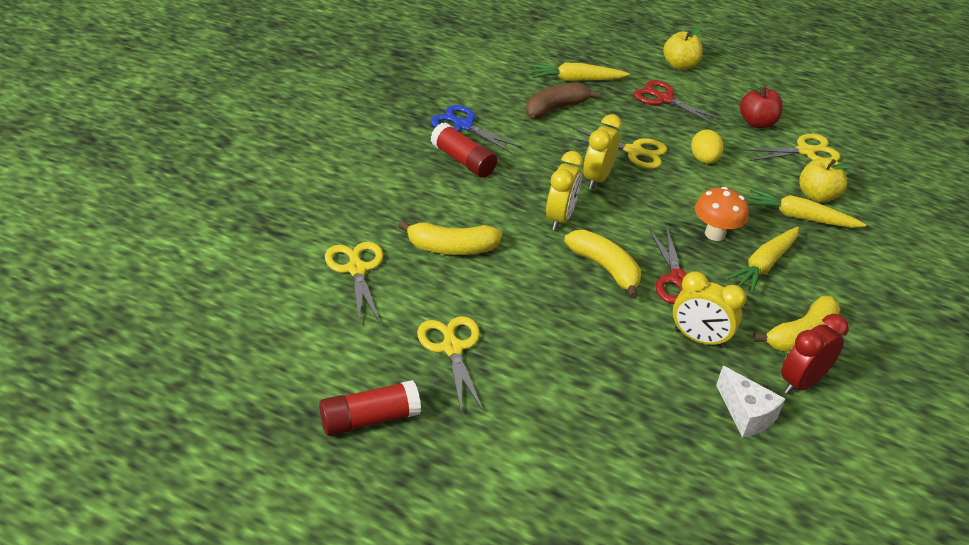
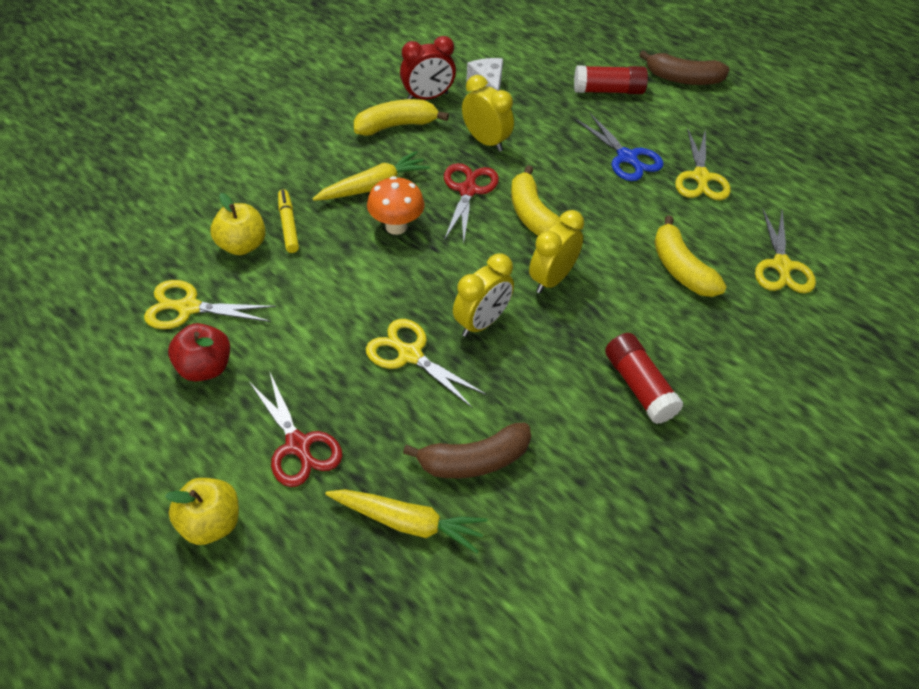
camera: 160 degrees left, 10 degrees up
(370, 419) = (774, 143): red glue stick -> red glue stick (608, 90)
(451, 248) = (681, 269): yellow banana -> yellow banana turned 135 degrees counterclockwise
(463, 125) = (622, 453): blue scissors -> blue scissors (627, 158)
(509, 504) = (683, 79): none -> brown banana
(704, 160) = (330, 322): yellow egg -> none
(799, 217) = (288, 225): yellow carrot -> yellow marker

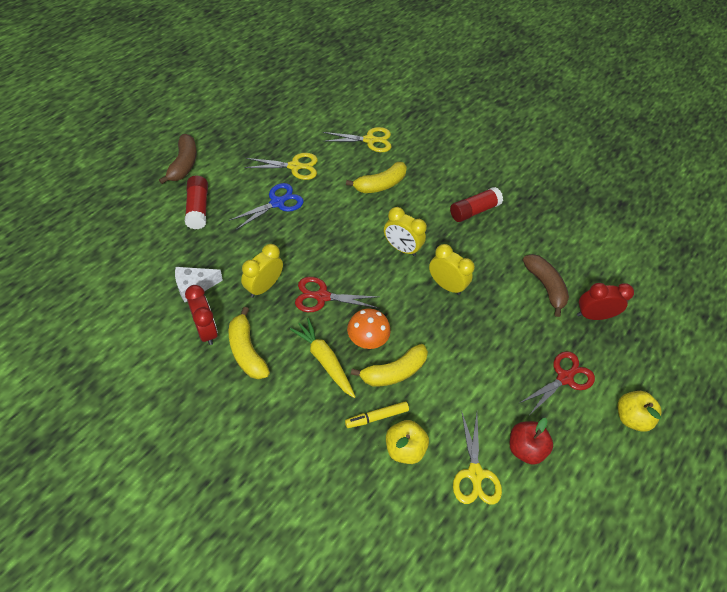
camera: 100 degrees left, 5 degrees up
(408, 523) = (592, 315): yellow carrot -> red clock
(409, 354) = (480, 323): yellow scissors -> none
(533, 215) = (343, 257): yellow banana -> yellow banana (393, 372)

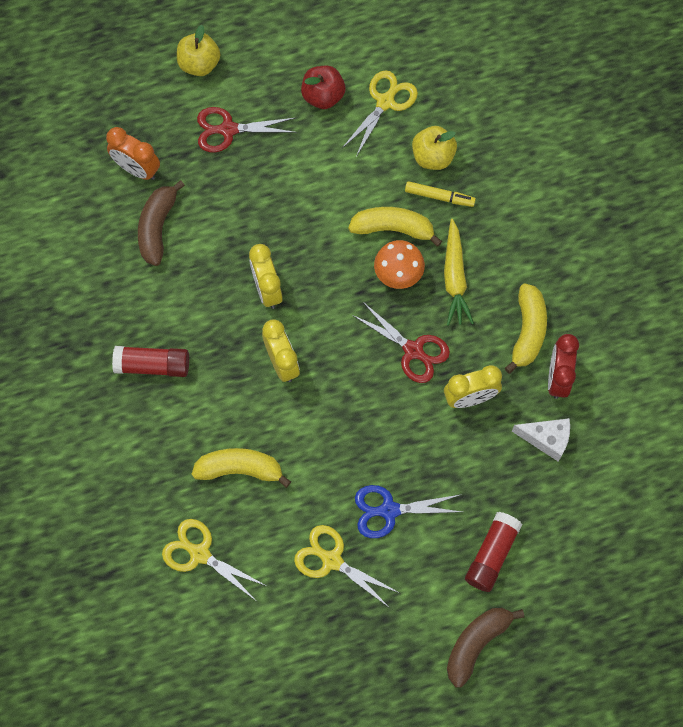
camera: 140 degrees left, 15 degrees up
(592, 315) = (137, 169): red clock -> orange clock

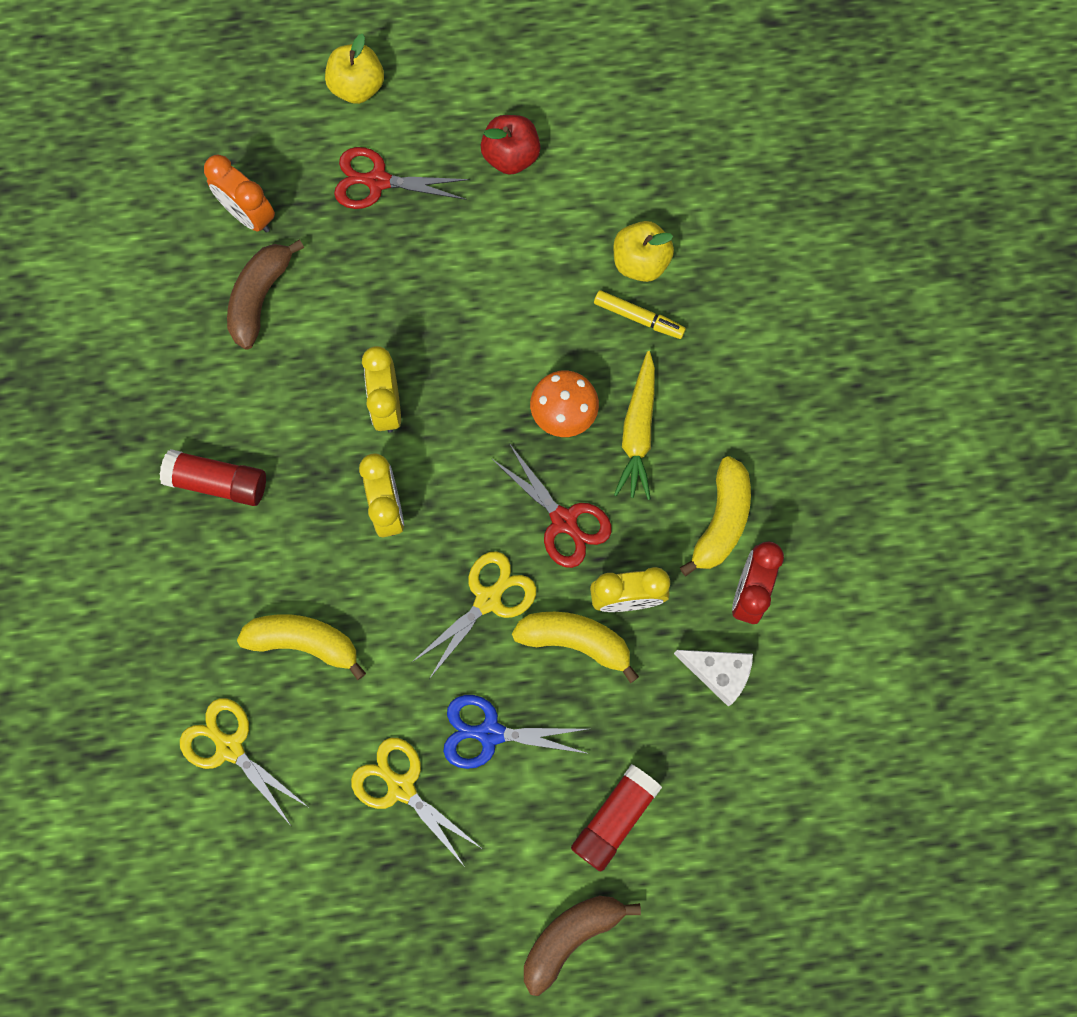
camera: 10 degrees right, 5 degrees up
(385, 102) = (592, 177): yellow scissors -> yellow scissors (488, 599)
(393, 228) = (569, 351): yellow banana -> yellow banana (576, 641)

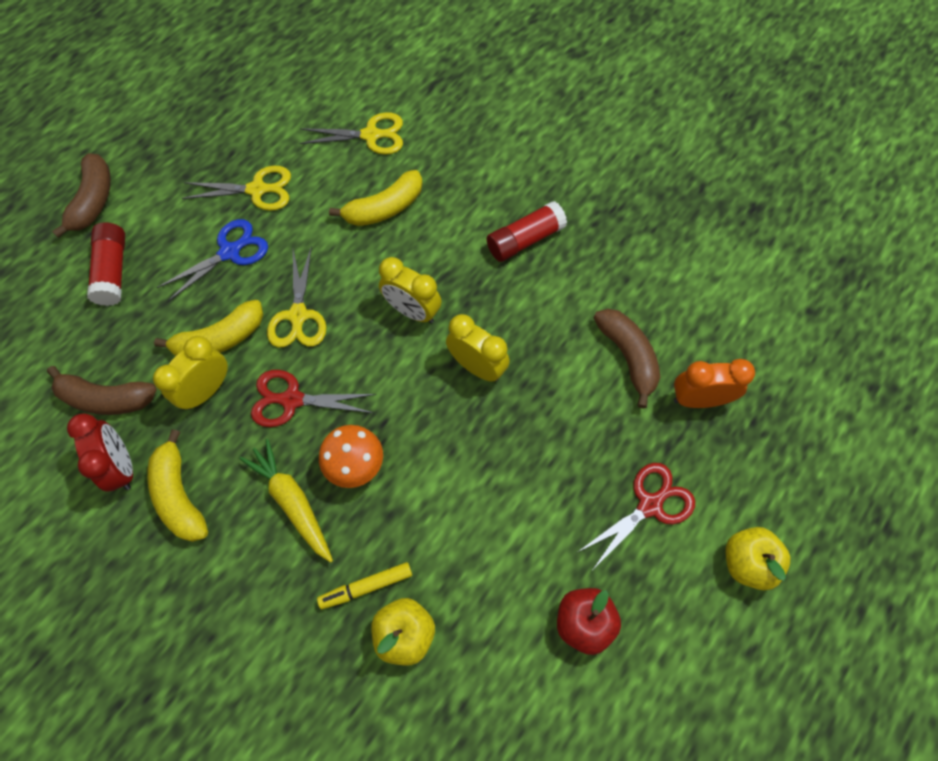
camera: 135 degrees right, 10 degrees down
(718, 673) = (106, 398): white cheese -> brown banana

